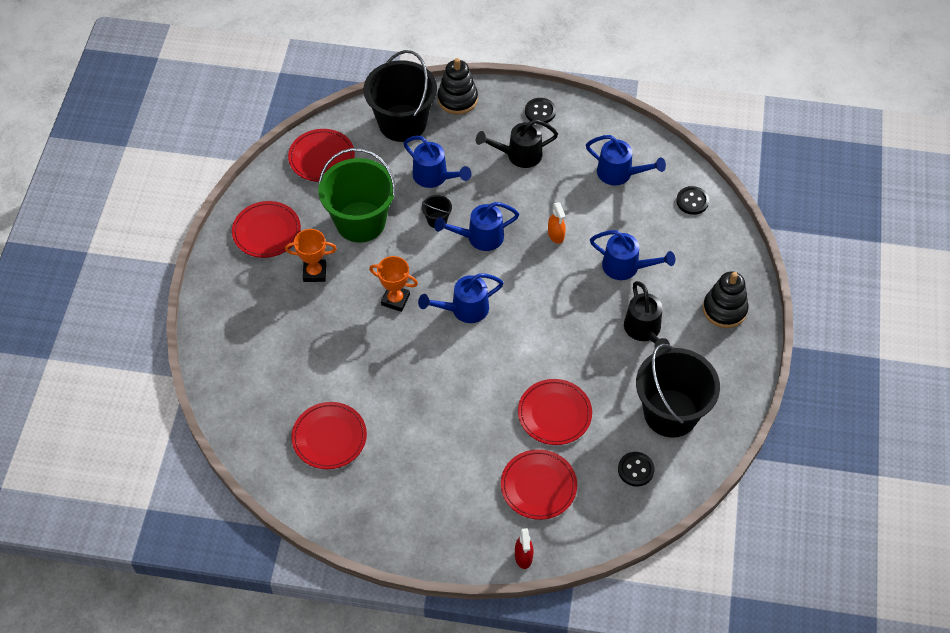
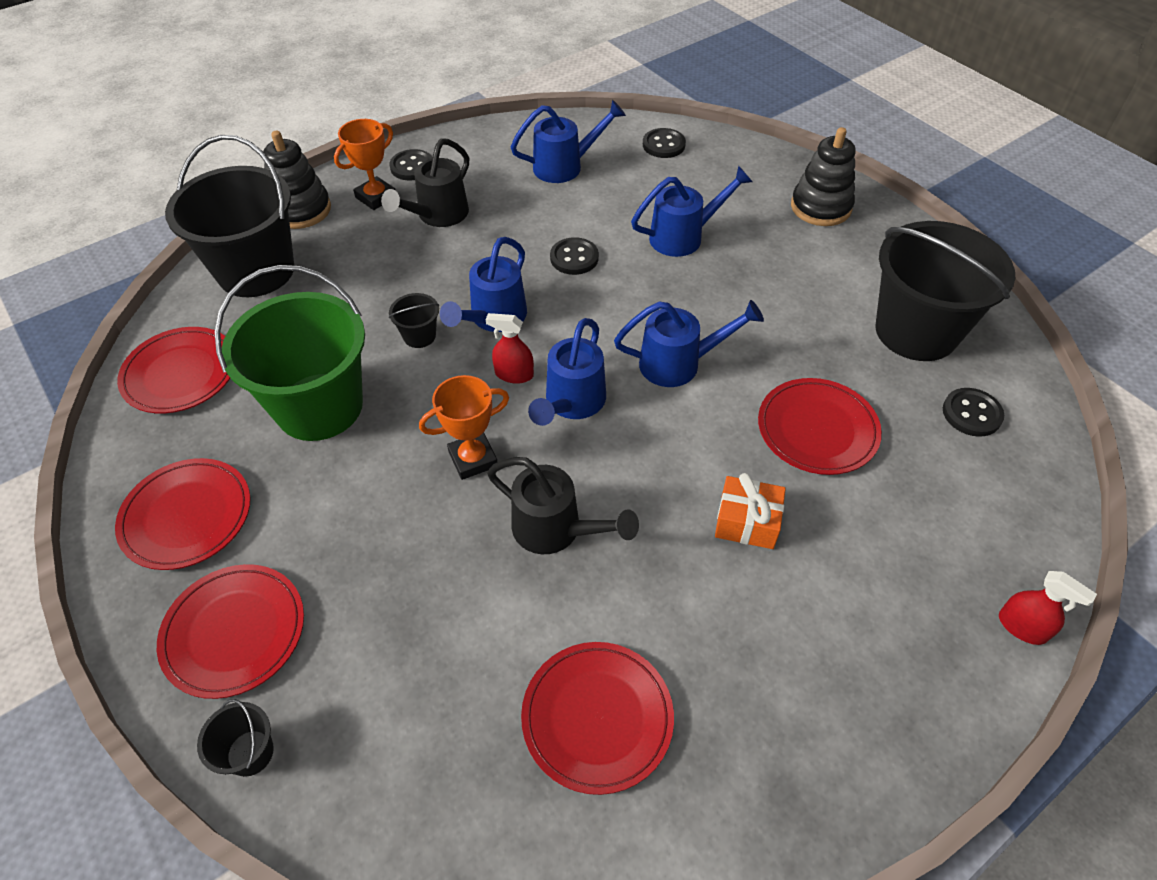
camera: 45 degrees left, 5 degrees down
(210, 344) = (250, 753): none -> black bucket
(314, 272) = (320, 513): orange trophy -> orange trophy (376, 197)
(434, 177) = (362, 296): blue watering can -> blue watering can (678, 364)
(456, 274) = (514, 374): none -> red spray bottle
(471, 423) = (747, 522): none -> orange gift
(538, 486) = (915, 524): red plate -> red plate (234, 632)
(556, 235) = (574, 258): orange spray bottle -> black button
(644, 330) = (781, 278): black watering can -> black watering can (555, 530)

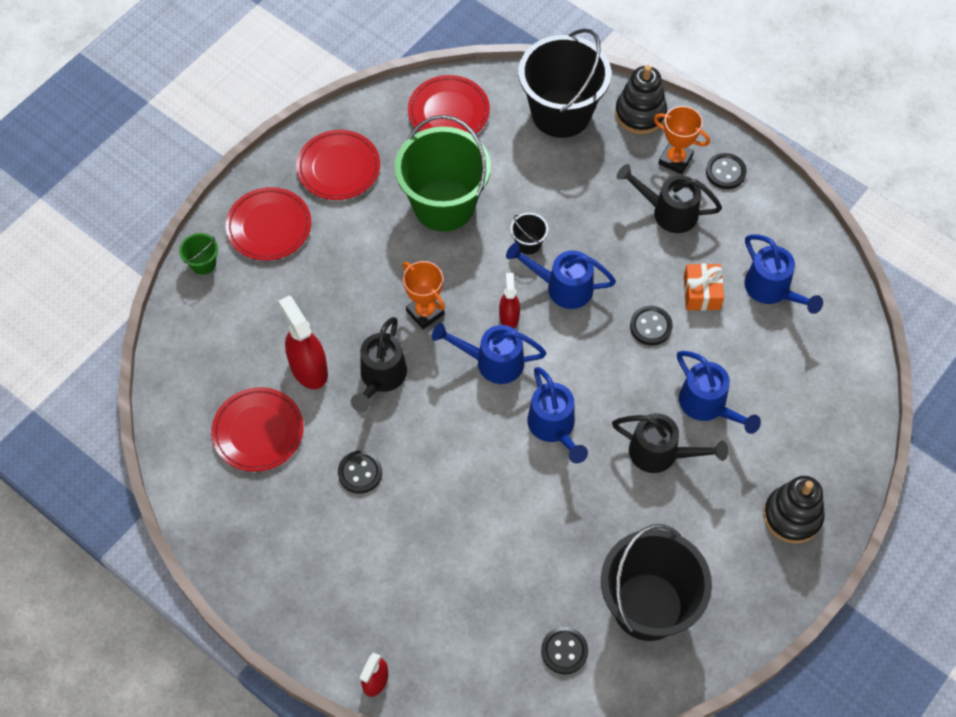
camera: 75 degrees right, 10 degrees up
(250, 753) = (203, 263): black bucket -> green bucket
(509, 622) = (308, 368): none -> red spray bottle
(663, 145) = (838, 365): black button -> black button (360, 473)
(732, 283) = (660, 453): none -> black watering can
(747, 522) = (417, 496): orange gift -> orange gift (701, 293)
(817, 429) = (515, 535): red plate -> none

